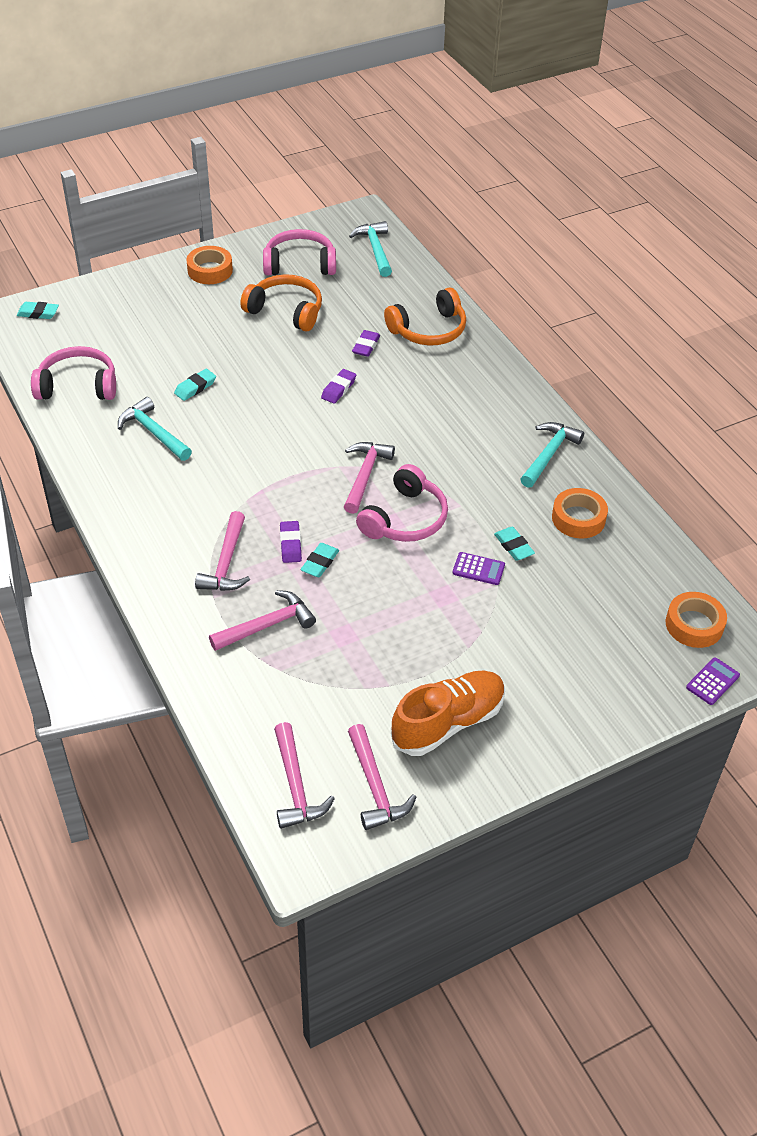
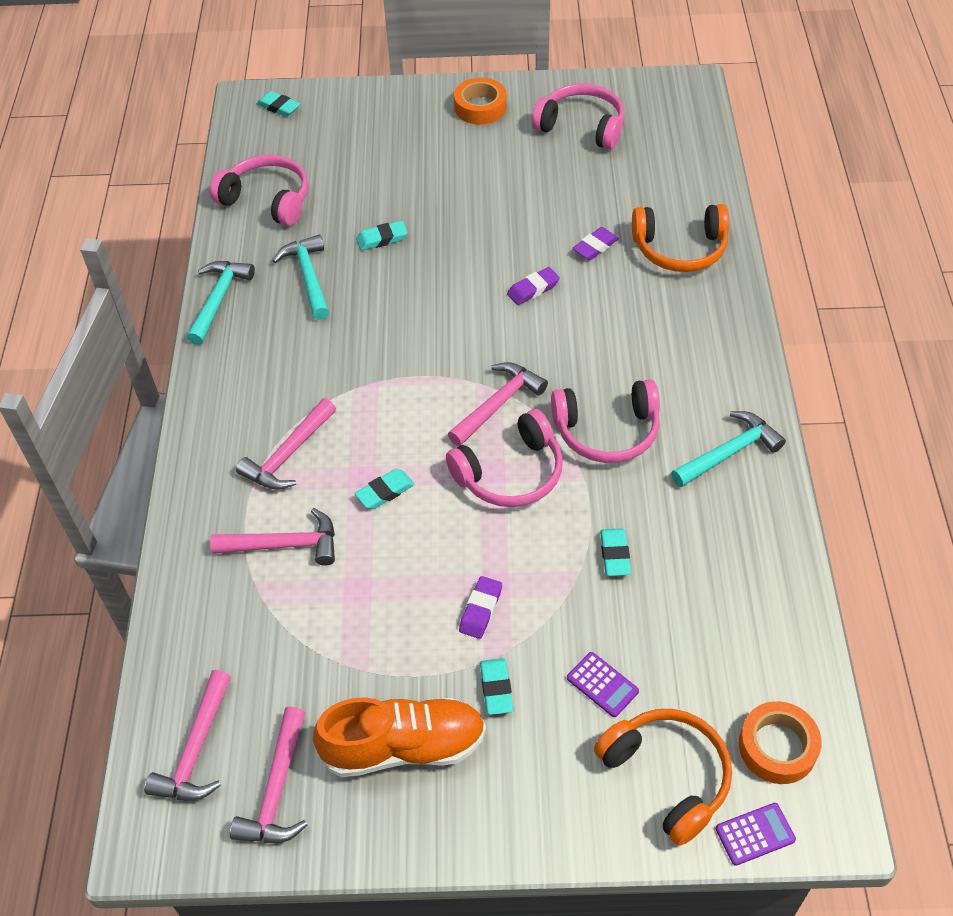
camera: 30 degrees right, 5 degrees up
(286, 311) = (532, 178): orange headphones -> orange headphones (667, 776)
(290, 544) = (367, 458): purple eraser -> purple eraser (480, 610)
(375, 249) = (677, 132): turquoise hammer -> turquoise hammer (218, 299)
(456, 468) = (607, 431): none -> pink headphones
(478, 569) = (556, 568): purple calculator -> purple calculator (602, 685)
(488, 661) = (496, 688): none -> turquoise eraser
(578, 518) = (715, 548): orange tape -> none

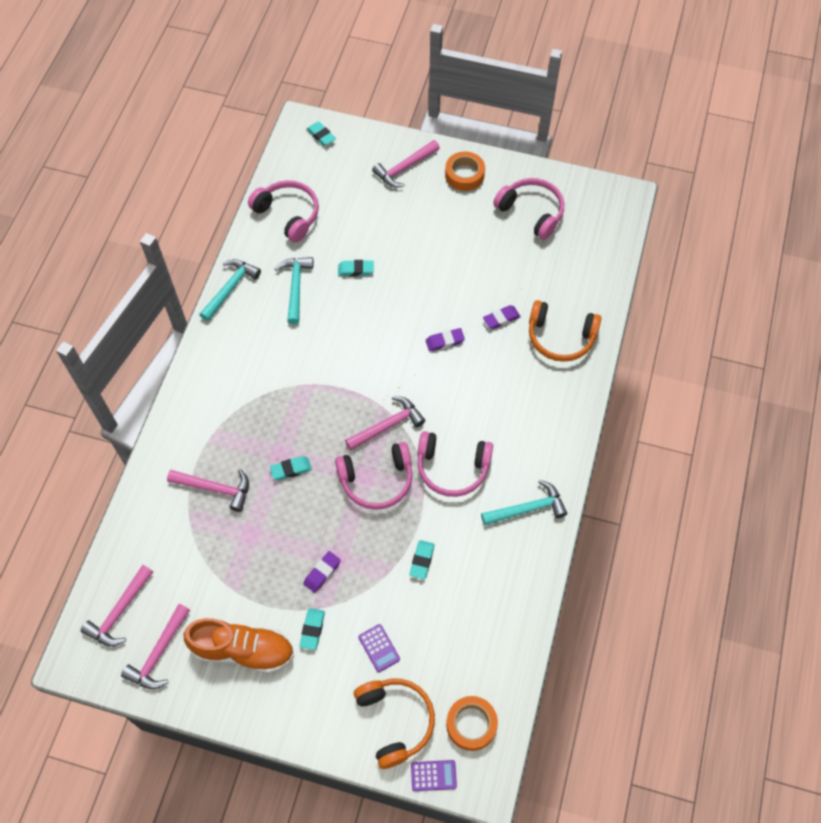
camera: 15 degrees right, 10 degrees up
(288, 455) = (238, 423): pink hammer -> pink hammer (404, 168)

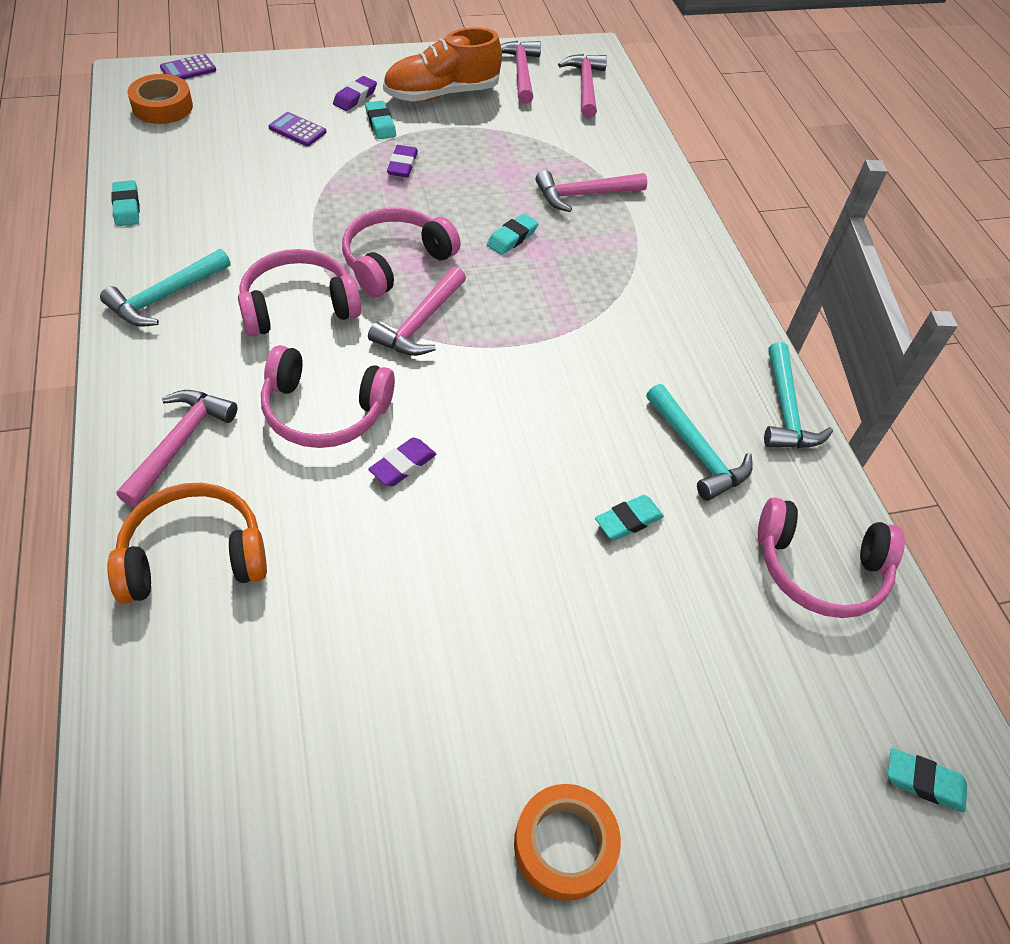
camera: 145 degrees right, 10 degrees down
(395, 721) = (248, 90): orange headphones -> none
(404, 168) = (700, 789): pink hammer -> pink hammer (179, 443)
(422, 560) = (288, 207): turquoise eraser -> turquoise eraser (127, 207)
(501, 319) = (322, 543): purple eraser -> purple eraser (355, 97)
(531, 212) = (361, 819): pink headphones -> pink headphones (324, 412)

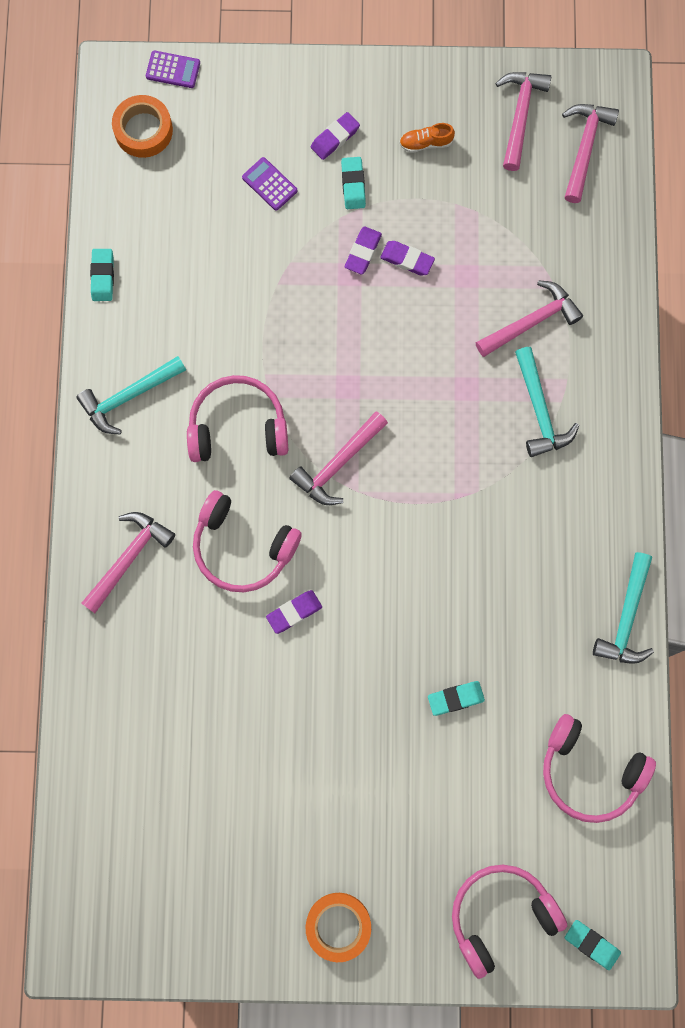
camera: 20 degrees right, 25 degrees up
(188, 69) = (173, 70): purple calculator -> purple calculator turned 150 degrees counterclockwise
(194, 555) = (131, 662): orange headphones -> none
(395, 261) = (330, 384): pink headphones -> pink headphones (500, 915)
(441, 94) = (426, 143): orange shoe -> orange shoe, size x0.43
(448, 166) = (407, 259): none -> purple eraser
(512, 238) = (445, 370): turquoise eraser -> none
(584, 195) = (531, 321): pink hammer -> pink hammer turned 150 degrees clockwise
(697, 452) = (533, 645): turquoise hammer -> turquoise hammer (540, 410)

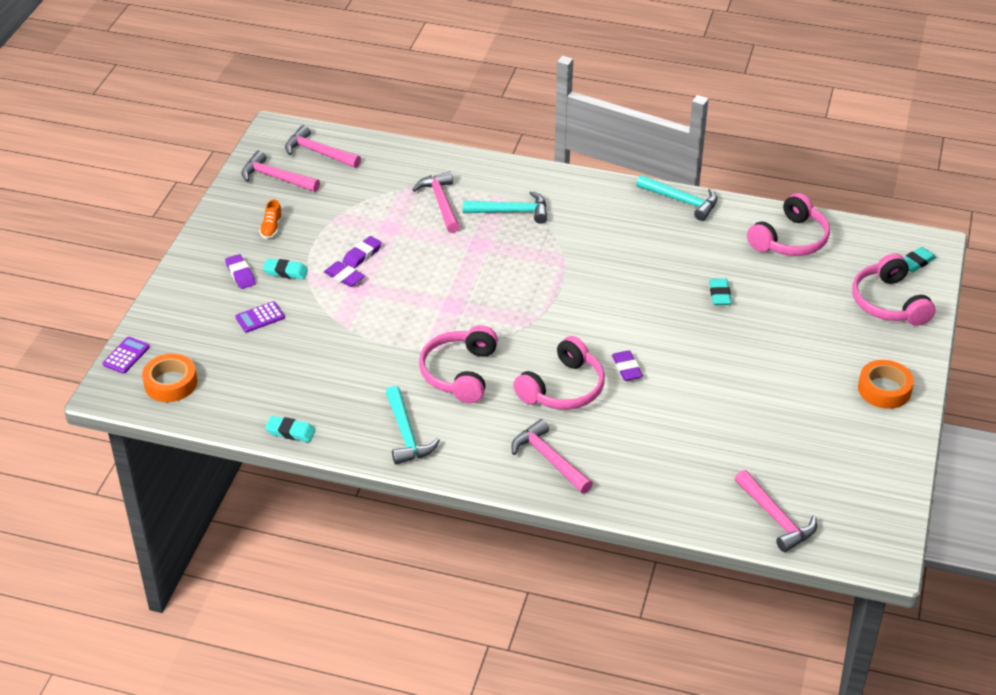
camera: 75 degrees left, 35 degrees down
(338, 464) = (513, 322): pink hammer -> pink hammer (776, 518)

